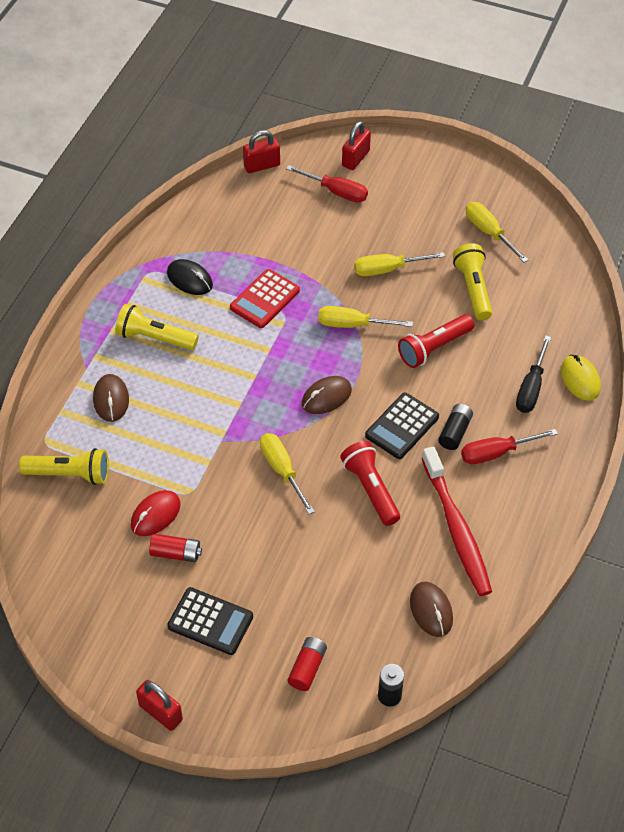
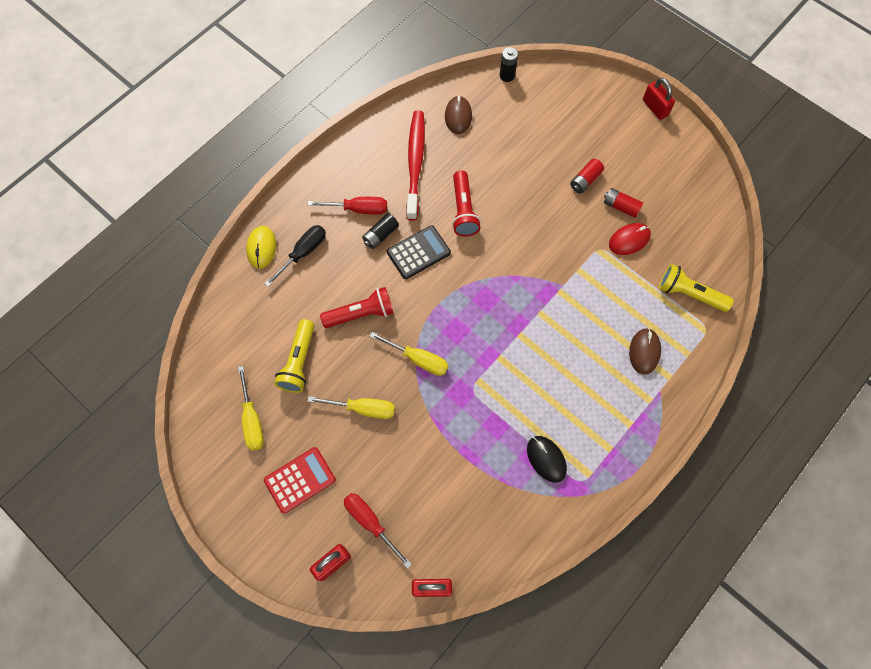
camera: 160 degrees left, 15 degrees up
(154, 338) = (594, 403): yellow flashlight -> none
(210, 621) = (608, 153): black calculator -> none
(265, 299) = (484, 412): red calculator -> red calculator (300, 480)
(281, 469) = (524, 246): yellow screwdriver -> none
(307, 668) = (553, 106): red battery -> red battery (585, 180)
(326, 397) = (467, 297): brown mouse -> none

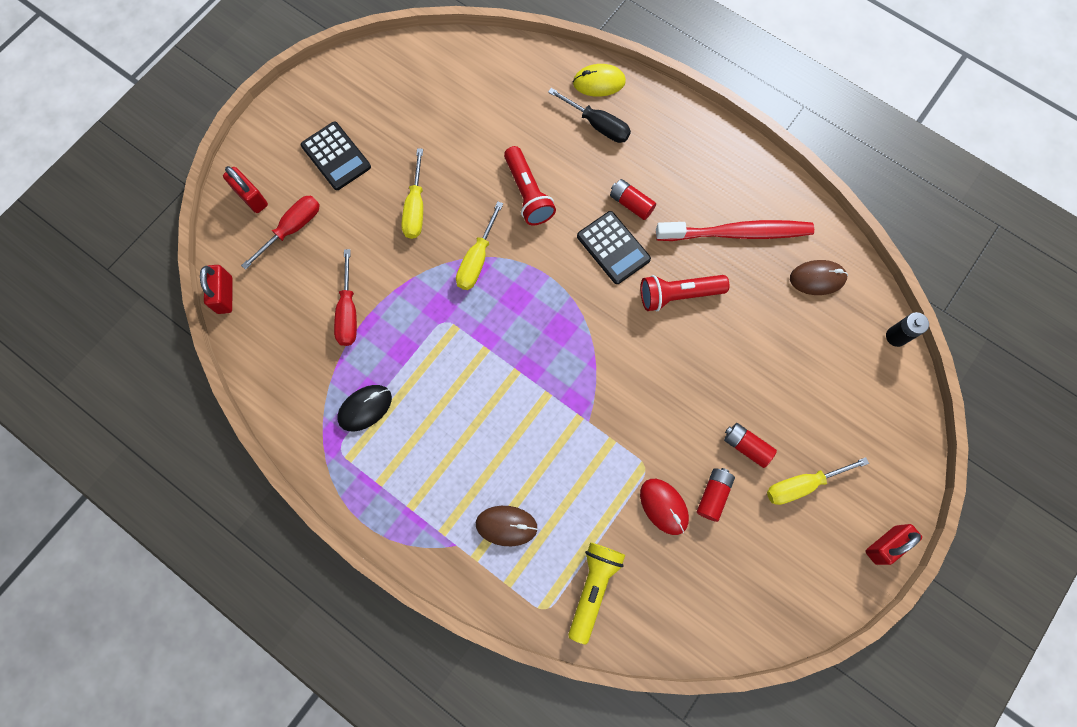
camera: 85 degrees right, 5 degrees up
(252, 420) = (397, 103): yellow screwdriver -> yellow screwdriver (801, 485)
(299, 362) = (465, 138): yellow flashlight -> none
(300, 480) = (336, 156): red calculator -> black calculator
(359, 209) = (663, 176): red screwdriver -> red screwdriver (348, 312)
(380, 235) = (631, 204): black battery -> red battery

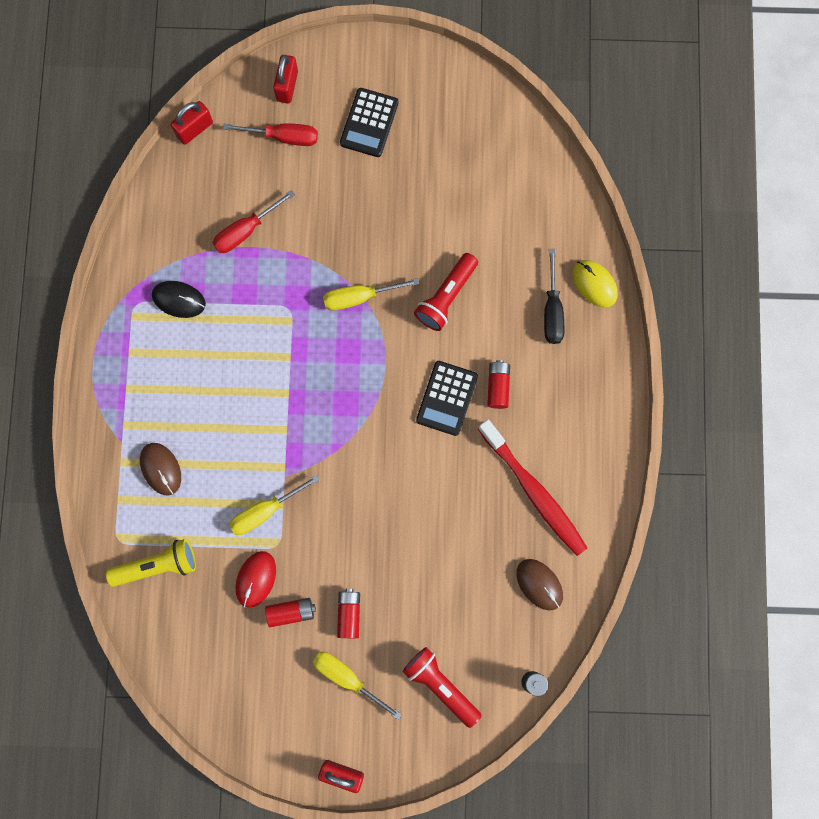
camera: 55 degrees right, 5 degrees up
(415, 209) = (368, 218): yellow screwdriver -> yellow screwdriver (264, 511)
(678, 295) = (442, 478): red flashlight -> red flashlight (440, 685)

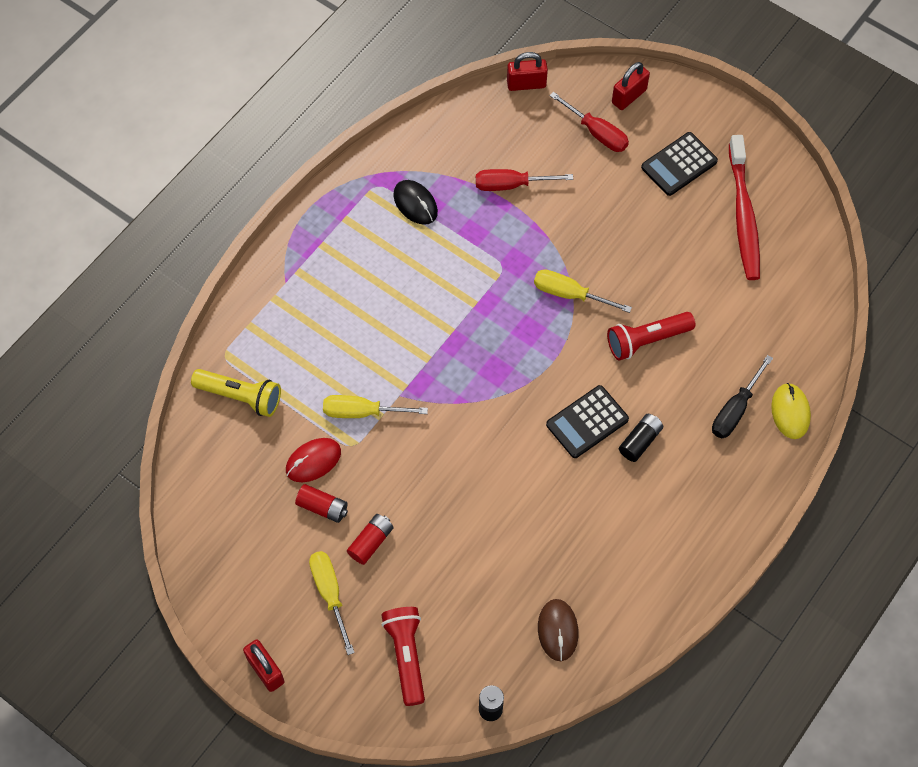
camera: 35 degrees right, 15 degrees down
(161, 469) = (301, 323): brown mouse -> none
(498, 386) = (640, 441): red battery -> black battery
(534, 491) = (609, 549): red toothbrush -> red toothbrush (743, 215)

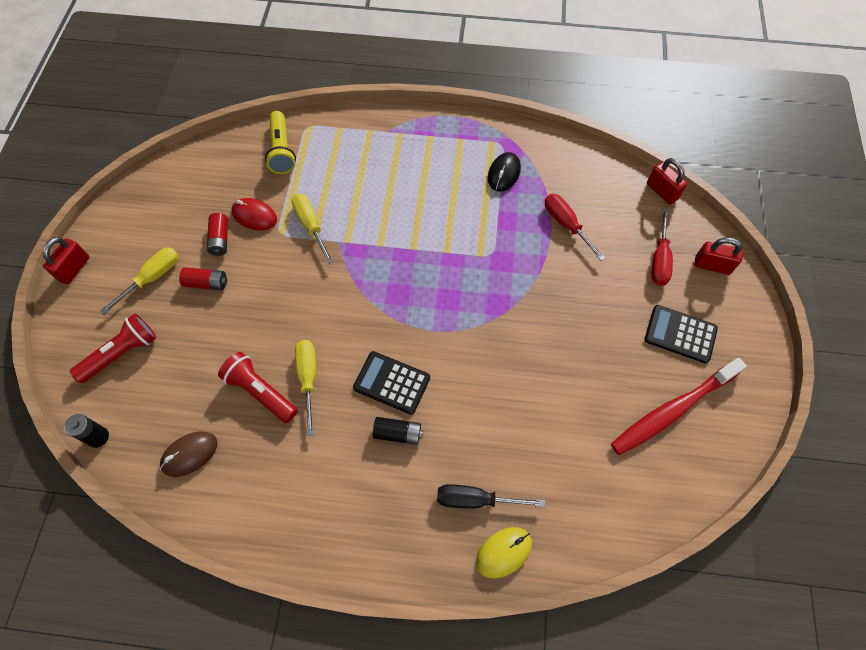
camera: 60 degrees right, 0 degrees up
(569, 294) = (499, 312): yellow screwdriver -> yellow screwdriver (308, 378)
(646, 340) = (496, 391): red flashlight -> red flashlight (260, 391)

